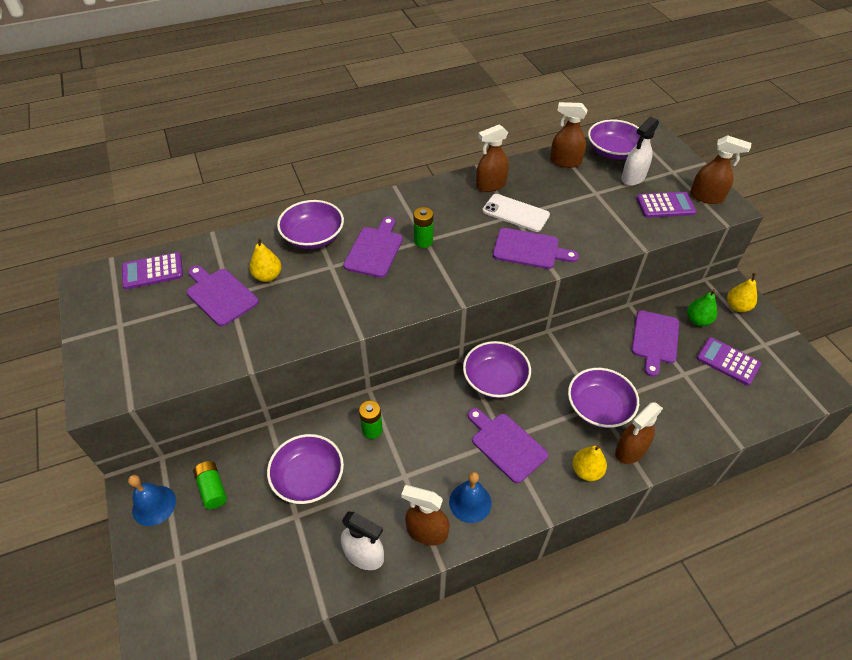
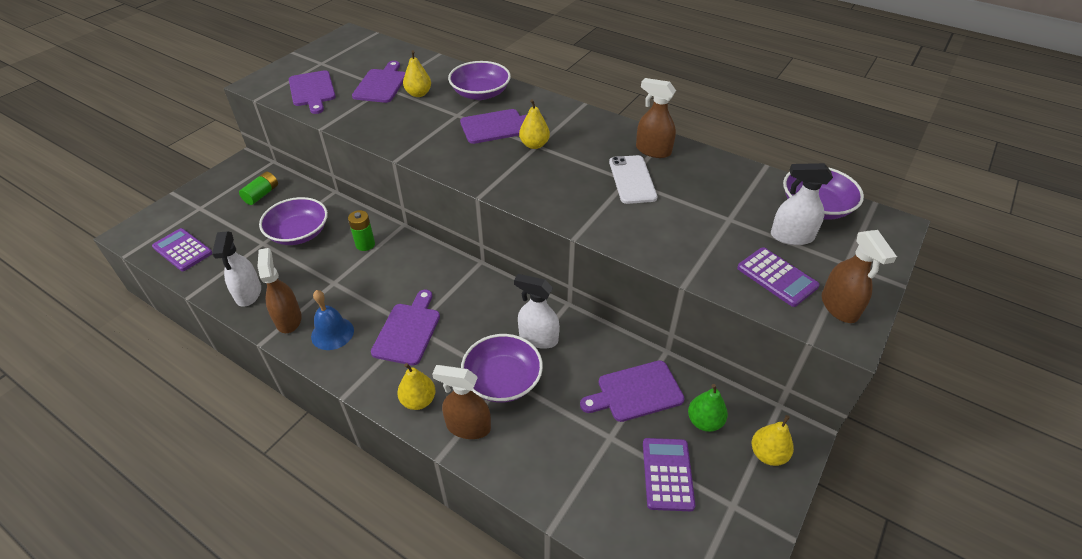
camera: 55 degrees right, 5 degrees down
(153, 271) = (379, 51): purple calculator -> purple calculator (182, 250)
(154, 505) = (234, 177): blue bell -> none
(423, 241) = (534, 145): green battery -> yellow pear
(495, 380) = (475, 292): purple bowl -> none
(529, 249) = (592, 207): purple cutting board -> purple cutting board (312, 90)
(565, 161) = (750, 181): brown spray bottle -> none
(571, 366) = (538, 338): none -> white spray bottle

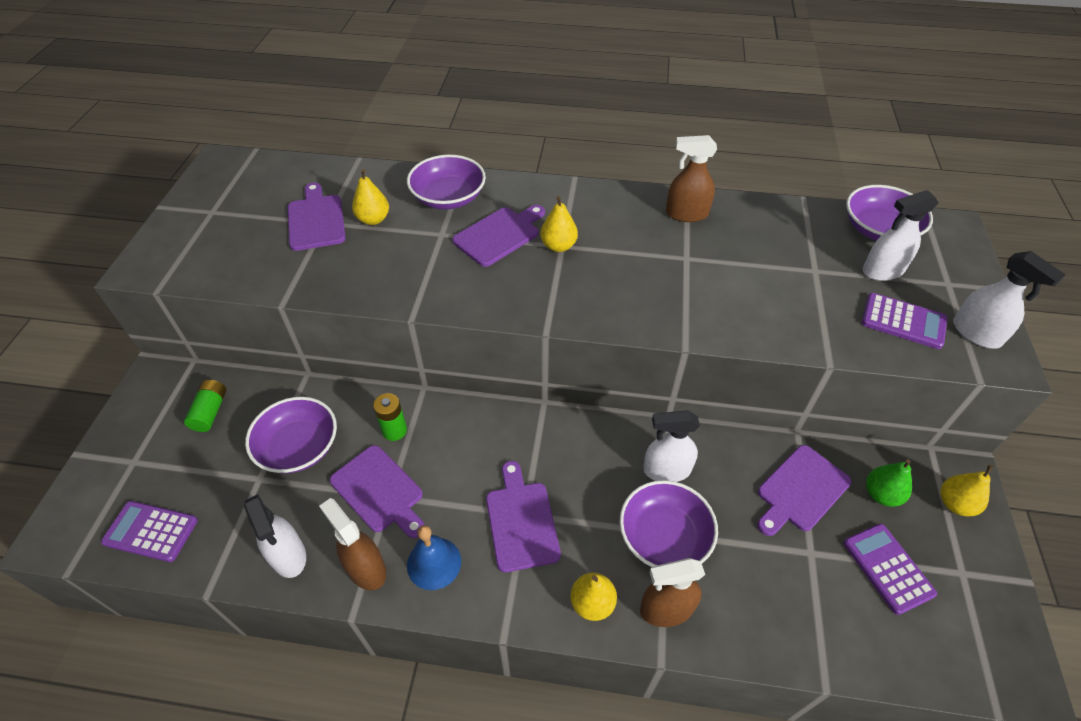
camera: 25 degrees left, 5 degrees up
(312, 90) = (229, 254): purple cutting board -> purple cutting board (379, 491)
(632, 179) = (691, 256): white phone -> none
(839, 307) = (976, 333): brown spray bottle -> white spray bottle

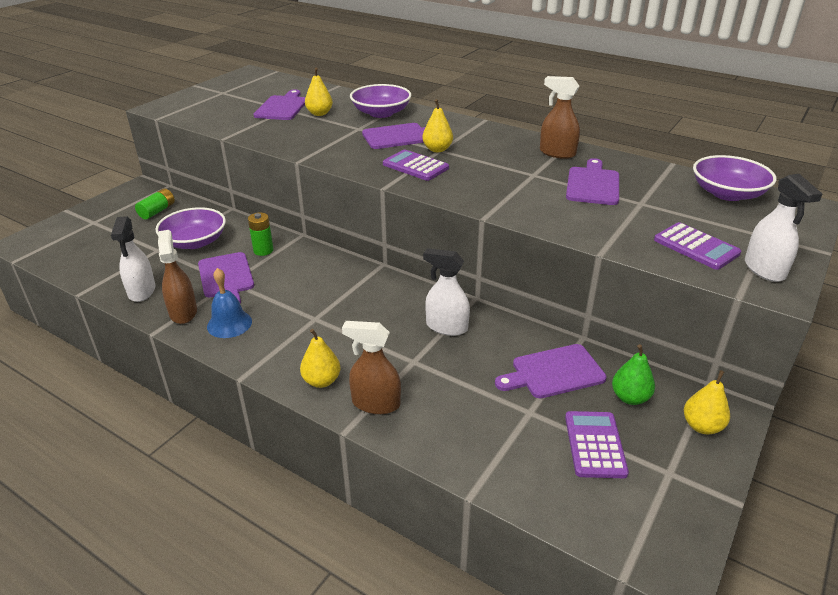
camera: 25 degrees right, 15 degrees down
(151, 531) = (74, 256): purple calculator -> purple calculator (415, 166)
(521, 521) = (309, 321): purple cutting board -> purple cutting board (592, 184)
(664, 536) = (411, 363): purple bowl -> none
(882, 271) = (706, 216): white spray bottle -> none

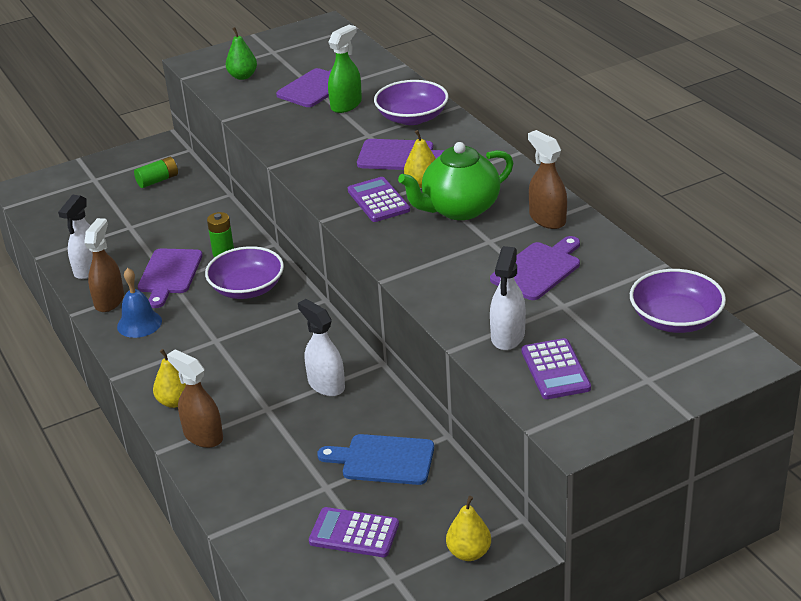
camera: 30 degrees right, 0 degrees up
(195, 242) = (168, 226): purple bowl -> purple bowl (247, 288)
(319, 113) = (346, 105): yellow pear -> green spray bottle
(485, 159) = (459, 209): none -> green teapot
(554, 372) = (383, 460): purple cutting board -> blue cutting board
(595, 444) = (354, 533): purple calculator -> purple calculator turned 105 degrees counterclockwise
(630, 397) = (430, 506): green pear -> green pear (243, 76)
(764, 269) = (593, 413): white spray bottle -> white spray bottle (507, 336)

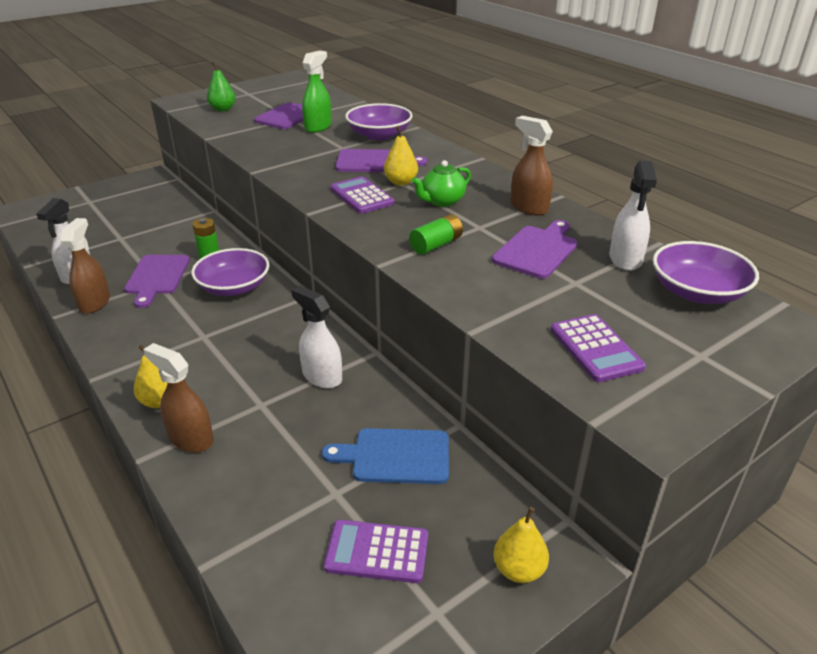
camera: 10 degrees left, 0 degrees up
(139, 323) = (124, 323): blue bell -> none
(158, 180) = (148, 201): green battery -> green battery (436, 245)
(459, 209) = (442, 201): green teapot -> green teapot, size x0.59
(507, 336) = (530, 315): white spray bottle -> white spray bottle (625, 259)

